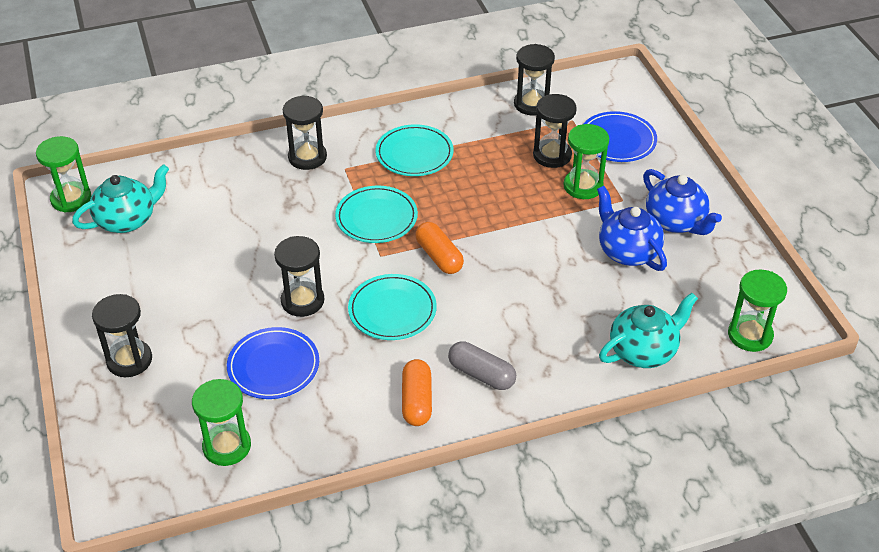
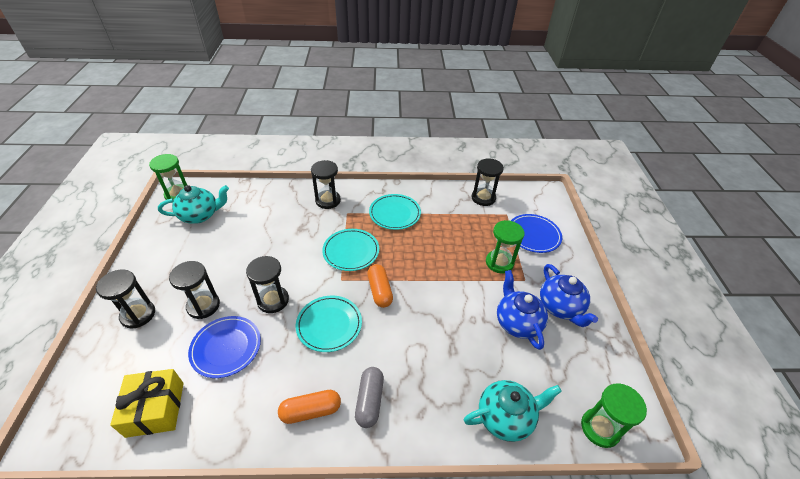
camera: 15 degrees right, 0 degrees up
(227, 446) = (155, 409): green hourglass -> yellow gift
(416, 401) = (311, 411): orange capsule -> orange capsule turned 60 degrees clockwise
(481, 374) = (369, 401): grey capsule -> grey capsule turned 45 degrees clockwise
(552, 155) = (485, 235): black hourglass -> black hourglass (203, 306)

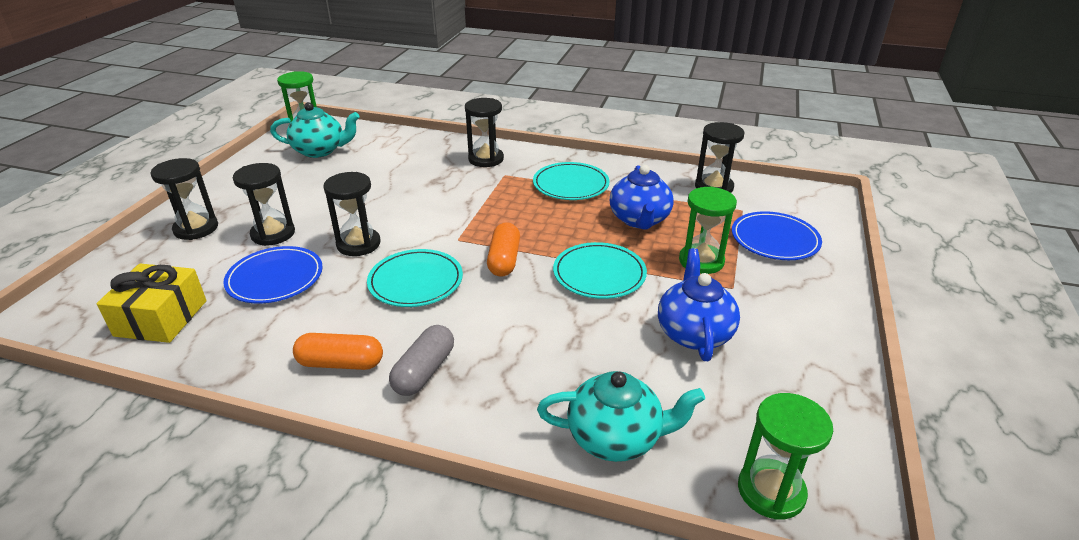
camera: 20 degrees right, 10 degrees down
(351, 251) = (487, 213): turquoise plate -> turquoise plate (599, 274)
(560, 307) = (777, 329): blue teapot -> blue teapot (639, 220)

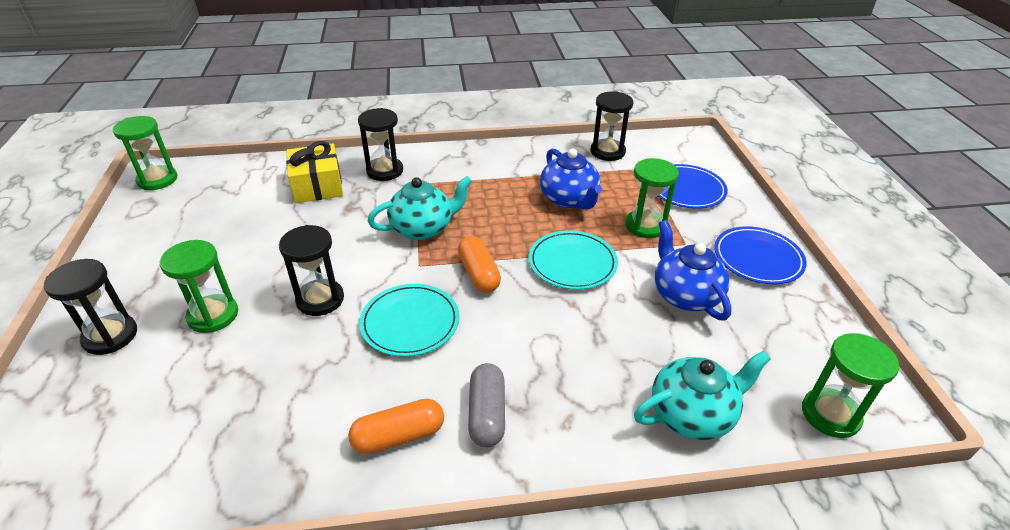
camera: 25 degrees left, 5 degrees up
(161, 318) = (151, 458): yellow gift -> yellow gift (317, 186)
(273, 234) = (213, 315): black hourglass -> green hourglass
(275, 278) = (255, 366): blue plate -> blue plate (758, 258)
(320, 151) = (194, 203): turquoise teapot -> turquoise teapot (423, 228)
(570, 185) = (485, 179): turquoise plate -> none

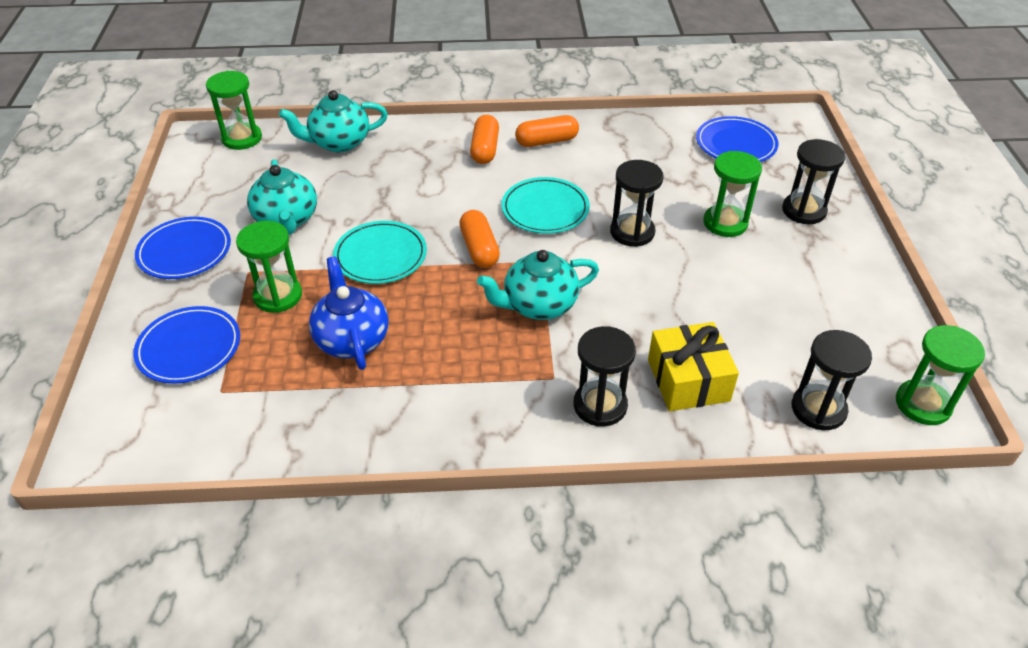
camera: 175 degrees left, 5 degrees up
(117, 448) = (736, 144): none -> blue plate
(487, 414) = (485, 149): grey capsule -> orange capsule
(607, 152) = (255, 431): black hourglass -> black hourglass (818, 409)
(685, 295) = (287, 220): blue teapot -> turquoise teapot

